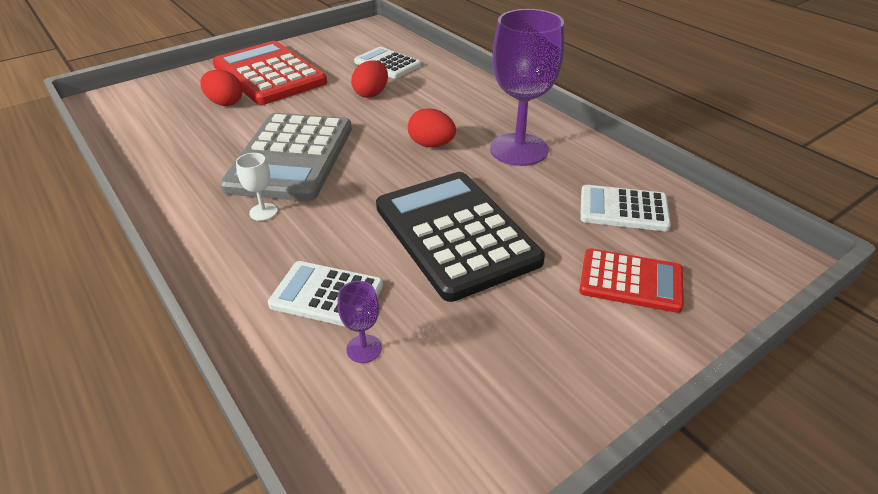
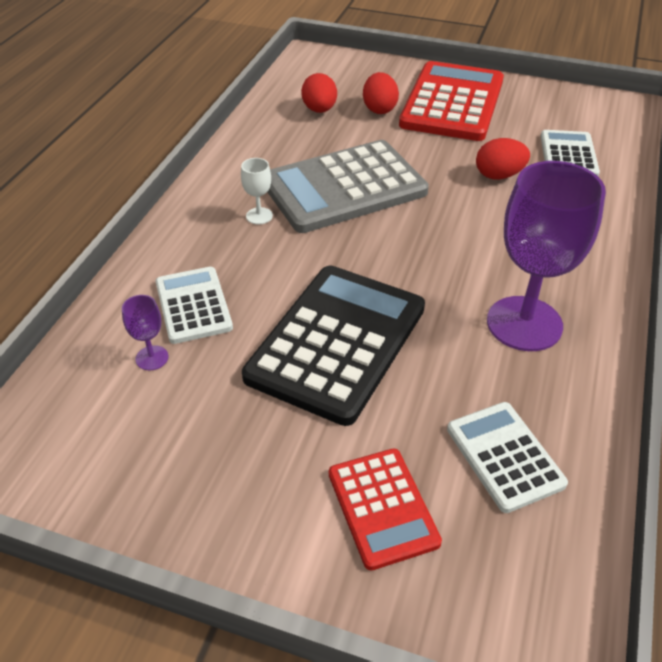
camera: 55 degrees right, 5 degrees up
(431, 145) = (459, 258): red egg -> red egg (319, 110)

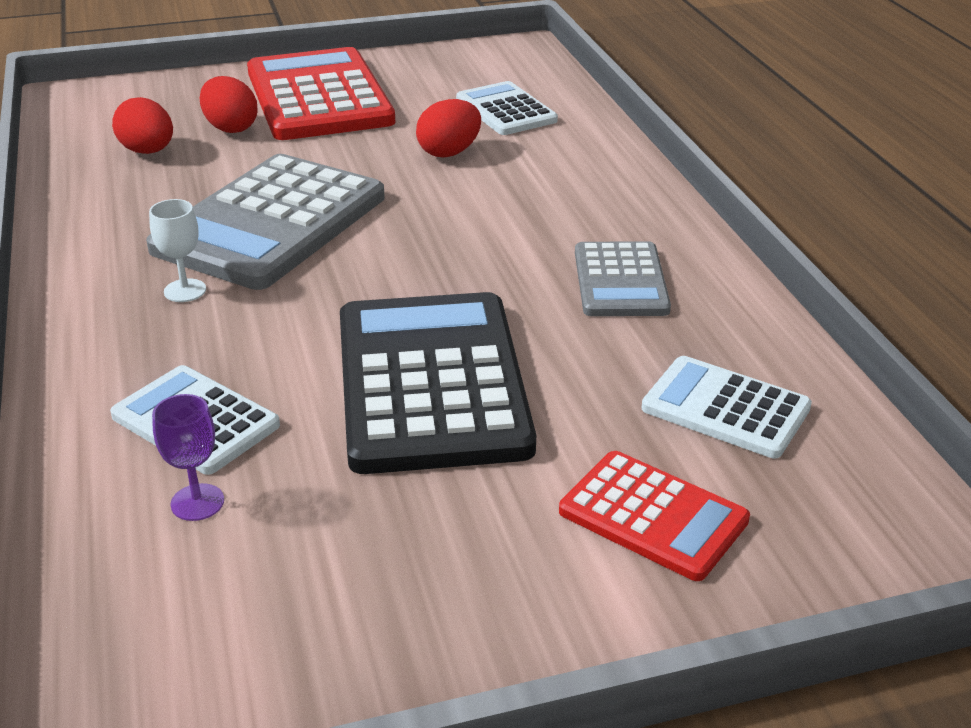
camera: 35 degrees left, 10 degrees down
(524, 323) = (620, 281): purple goblet -> grey calculator

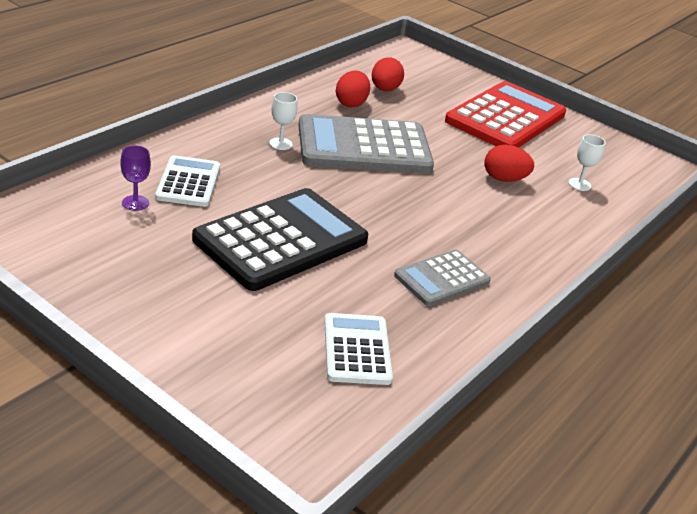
camera: 50 degrees right, 0 degrees up
(230, 128) = (437, 104): red egg -> red egg (351, 103)
(505, 110) = (579, 184): white calculator -> white goblet
(653, 516) = (239, 344): red calculator -> none

